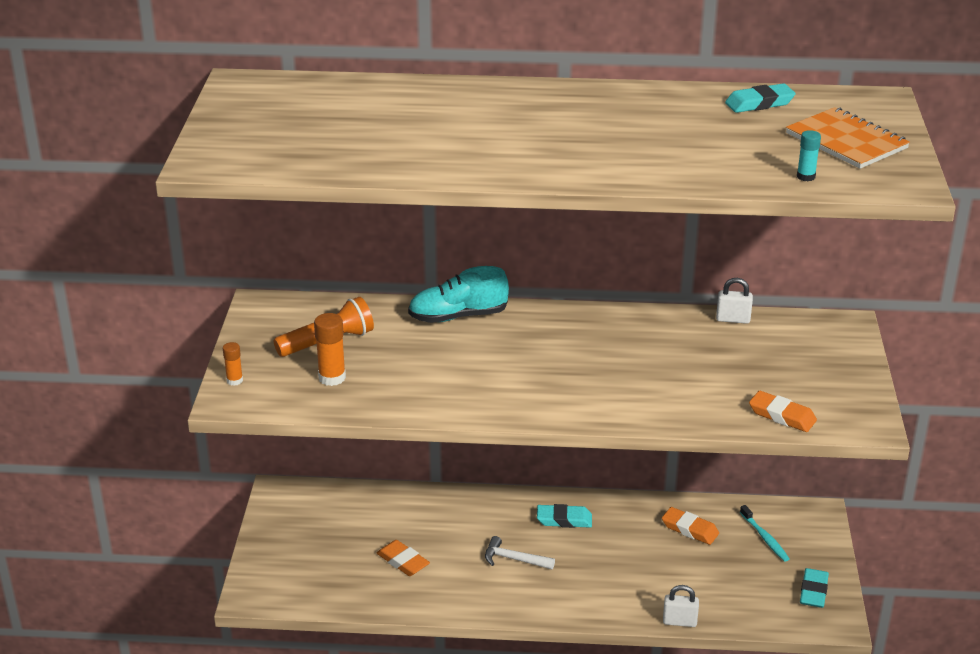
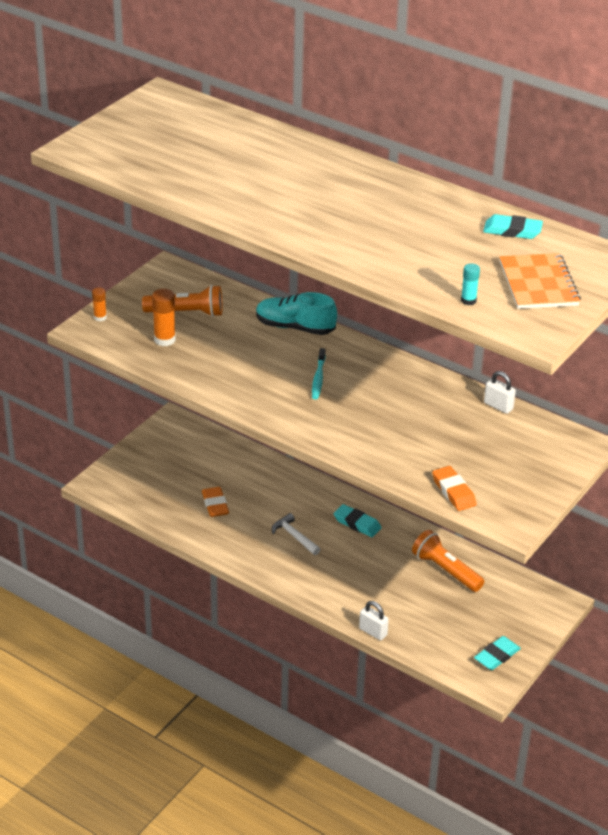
camera: 30 degrees right, 5 degrees up
(689, 529) = (445, 570): orange eraser -> orange flashlight
(765, 538) = (498, 601): turquoise toothbrush -> turquoise toothbrush (318, 378)

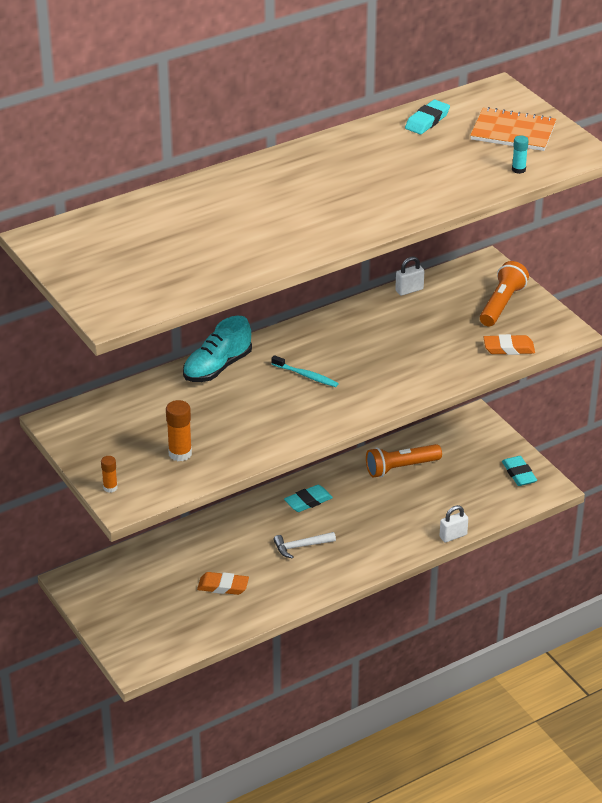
camera: 65 degrees left, 0 degrees up
(186, 313) = (144, 428): orange flashlight -> orange flashlight (501, 304)

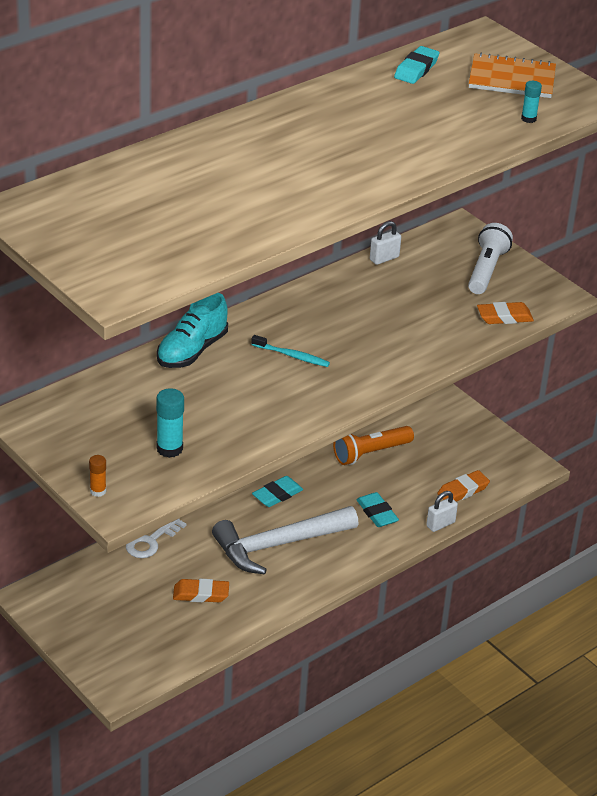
camera: 10 degrees left, 0 degrees up
(180, 453) = (169, 449): orange glue stick -> turquoise glue stick
(187, 537) = (151, 541): none -> white key
(301, 546) = (279, 545): white hammer -> white hammer, size x2.15
(480, 506) = (463, 490): none -> orange eraser
(501, 304) = (486, 270): orange flashlight -> white flashlight
(519, 474) = (497, 453): turquoise eraser -> turquoise eraser (377, 513)

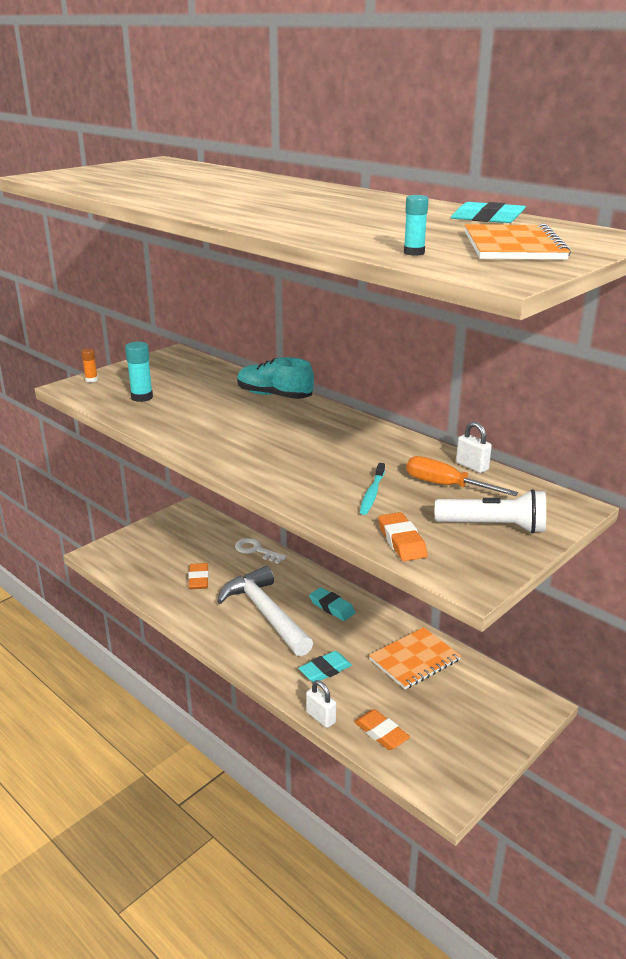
camera: 85 degrees right, 10 degrees down
(292, 356) = (281, 433): turquoise toothbrush -> turquoise toothbrush (372, 494)
(370, 453) = (414, 660): orange flashlight -> orange notebook
(417, 279) = (446, 485): none -> orange screwdriver

